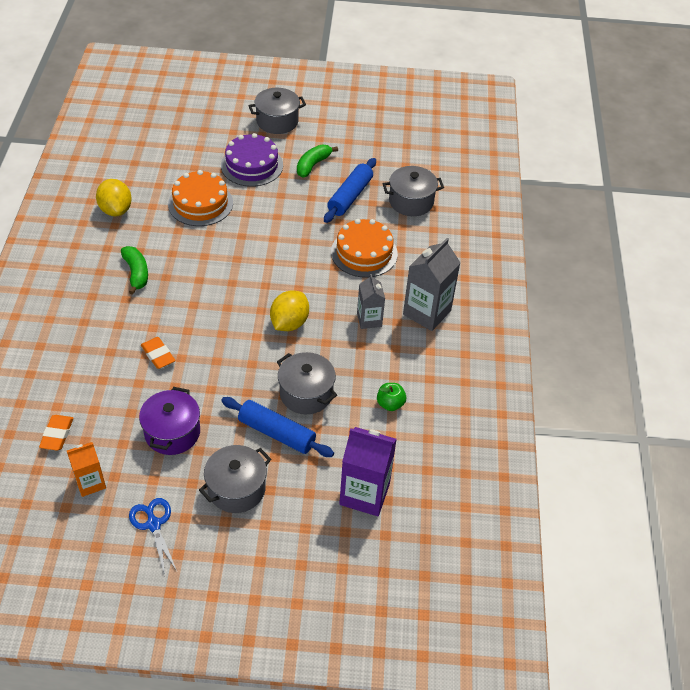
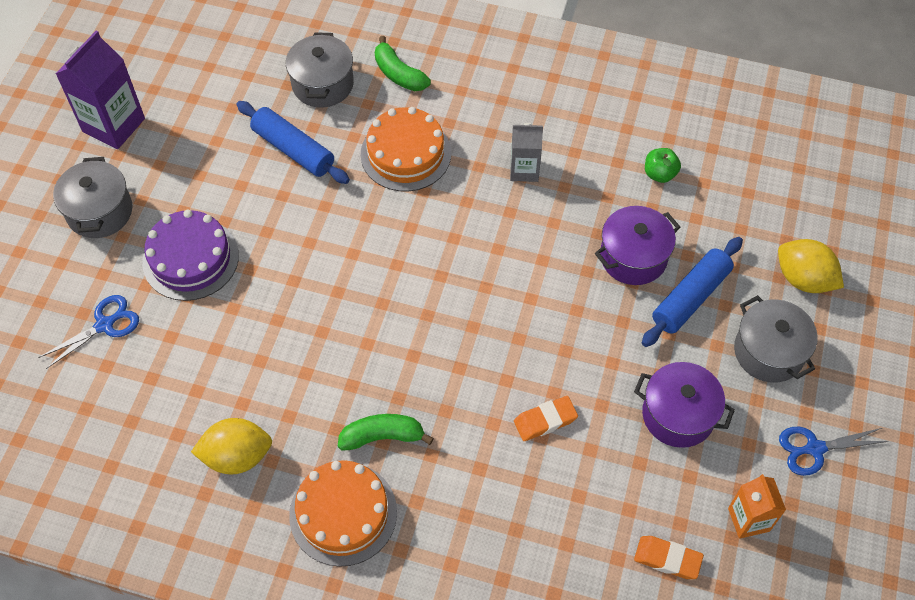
camera: 75 degrees left, 10 degrees up
(197, 139) = (105, 325): none -> blue scissors
(200, 203) = (255, 336): orange cake -> orange cake (343, 513)
(289, 323) = (514, 257): yellow lemon -> yellow lemon (803, 279)
(306, 393) = (633, 257): grey pot -> purple pot
(313, 165) = (214, 182): green banana -> green banana (399, 74)
(364, 494) = (784, 223): purple carton -> purple carton (113, 125)
(427, 312) = (523, 109): grey carton -> none

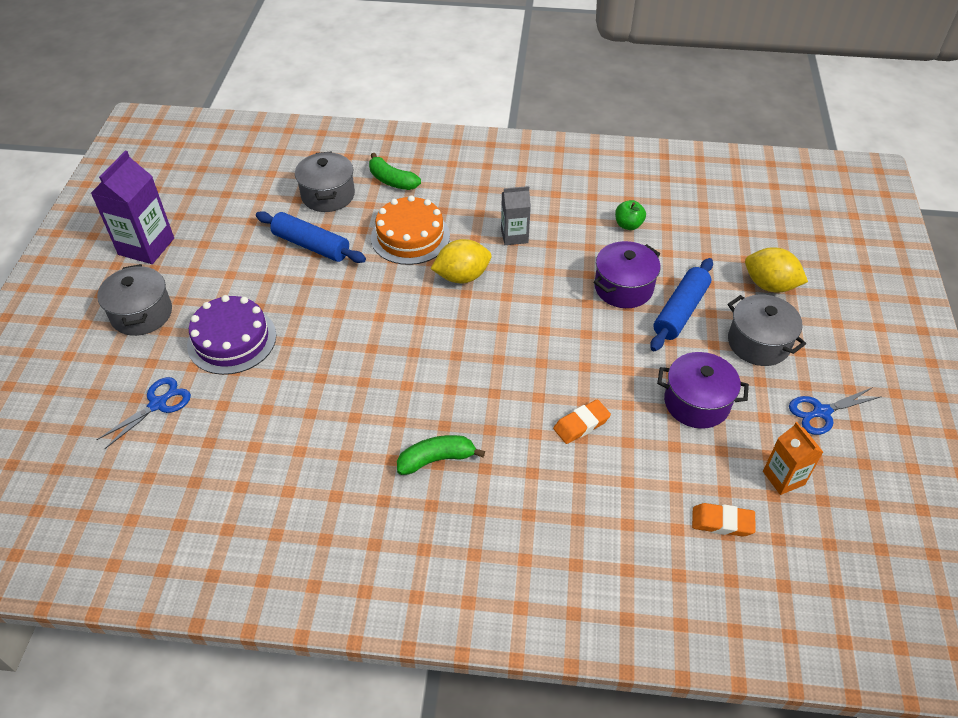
camera: 10 degrees left, 10 degrees down
(237, 456) = (302, 496): yellow lemon -> yellow lemon (462, 276)
(343, 513) = (413, 531): orange cake -> none

